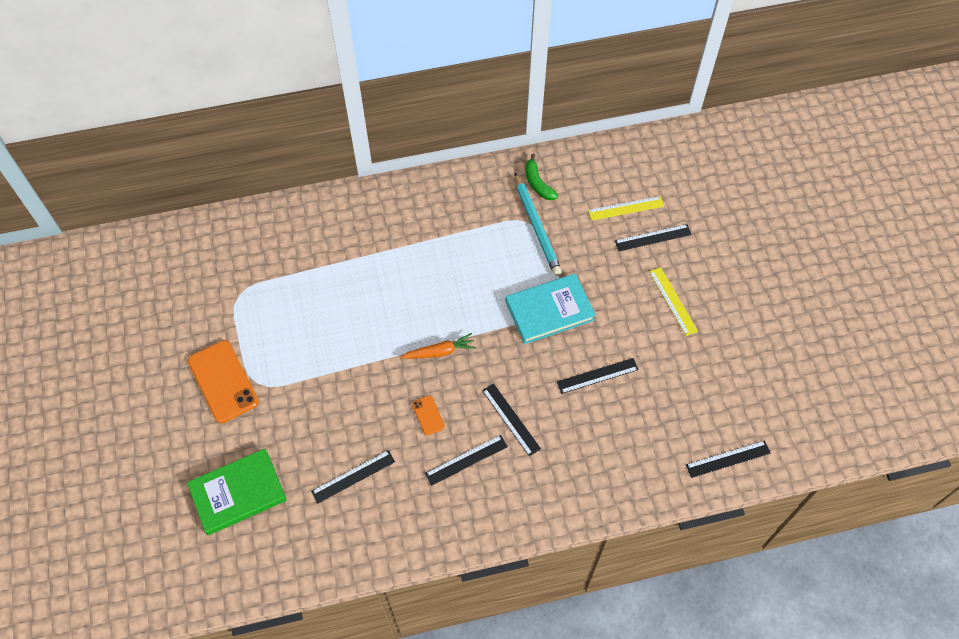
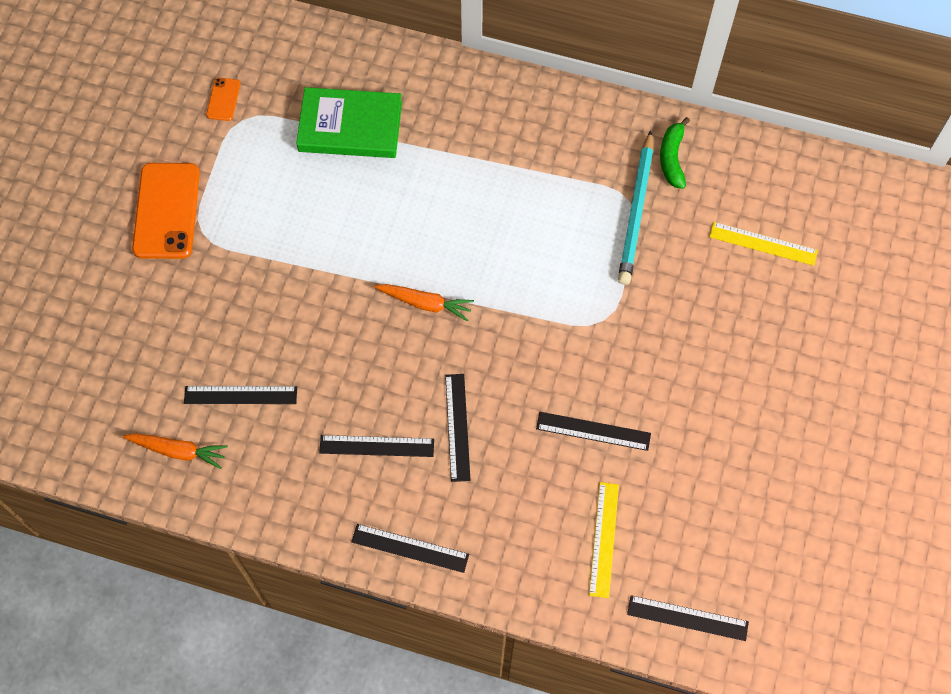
camera: 30 degrees right, 5 degrees up
(238, 493) = (108, 345): green book -> green book (350, 126)
(333, 537) = (178, 451): none -> orange carrot
(428, 415) = (366, 371): orange phone -> orange phone (223, 99)
(549, 311) = (585, 322): turquoise book -> none
(653, 237) = (773, 298): black ruler -> black ruler (410, 548)
(673, 301) = (746, 389): yellow ruler -> yellow ruler (604, 539)

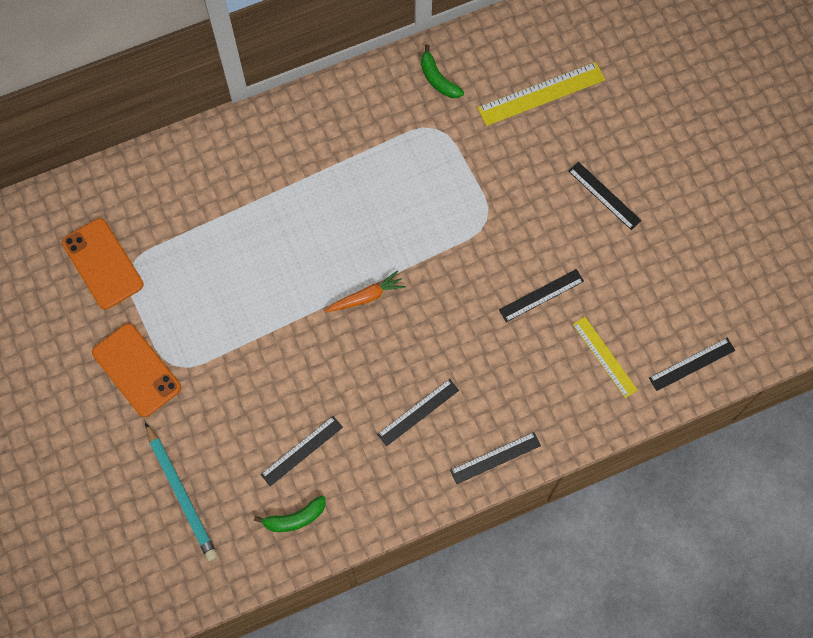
camera: 40 degrees left, 5 degrees up
(178, 451) = (295, 518): orange carrot -> green banana
(223, 99) = (103, 263): orange phone -> orange phone, size x2.14
(350, 126) = (208, 216): green book -> none
(457, 427) = (457, 359): black ruler -> black ruler (604, 195)
(636, 211) = (445, 132): turquoise pencil -> turquoise pencil (181, 494)
(763, 243) = (541, 94): yellow ruler -> yellow ruler, size x1.52

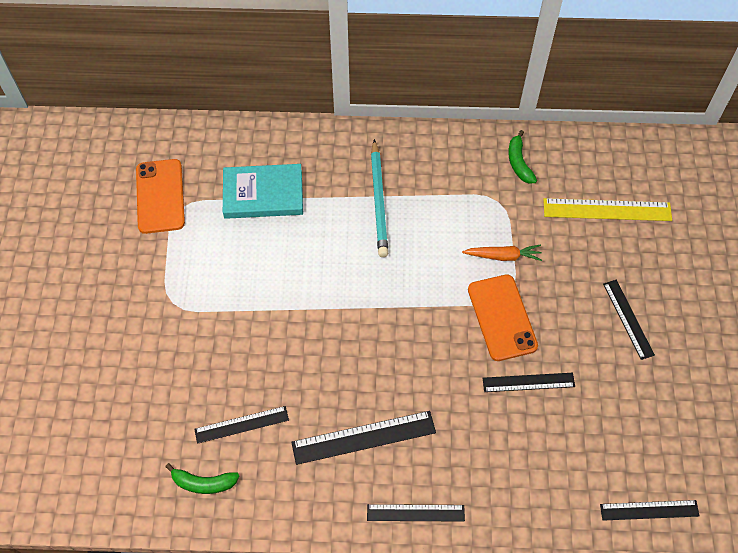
camera: 25 degrees right, 10 degrees down
(136, 370) = (139, 293): orange phone -> orange phone (501, 317)
(181, 494) = (117, 414): turquoise pencil -> turquoise pencil (379, 201)
(205, 217) = (263, 194): none -> turquoise book
(366, 296) = (367, 316): orange carrot -> orange carrot (503, 256)
(418, 412) = (363, 437): black ruler -> black ruler, size x1.52
(604, 357) = (564, 465): yellow ruler -> none

